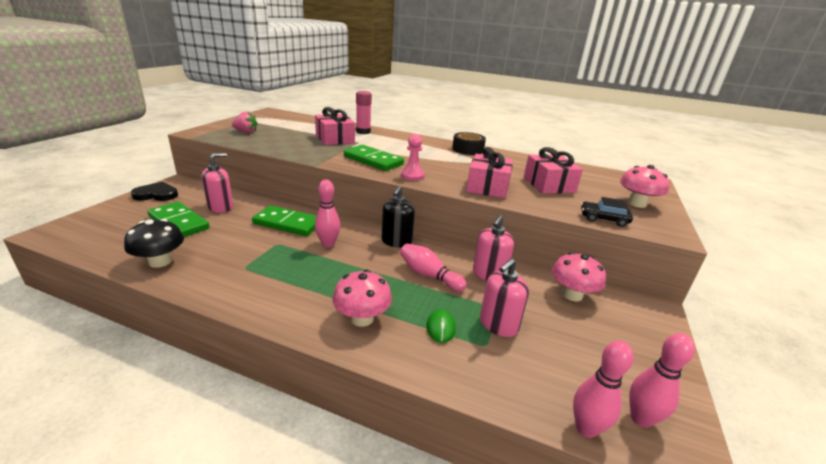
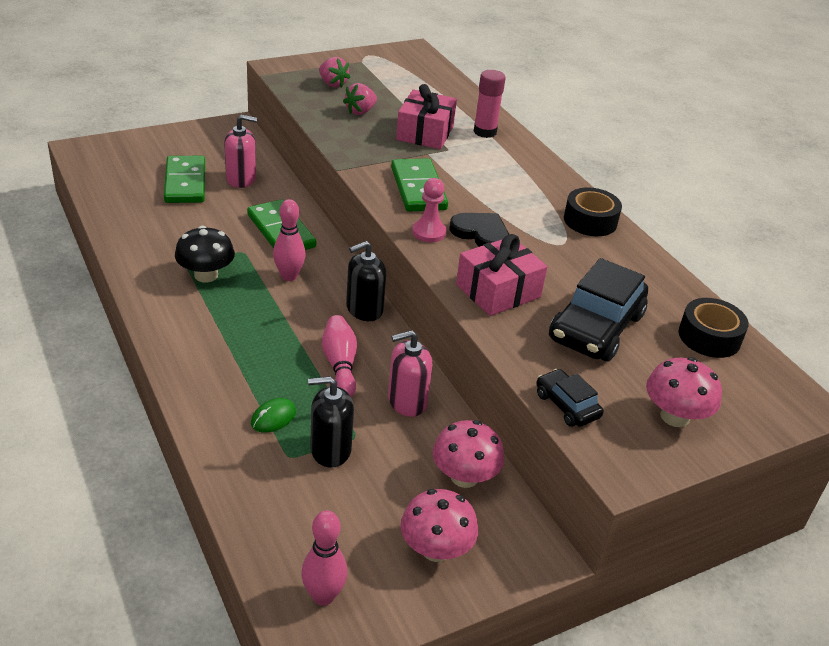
camera: 40 degrees right, 10 degrees up
(156, 194) = (201, 135): black heart -> black heart (481, 233)
(160, 261) = (129, 222): black mushroom -> black mushroom (206, 275)
(283, 139) = (360, 111): none -> pink strawberry
(362, 318) = (220, 368): pink mushroom -> pink mushroom (436, 549)
(498, 325) = (330, 450): pink soap dispenser -> black soap dispenser
(548, 185) = (596, 328): pink gift -> black car
(584, 172) = (709, 337): none -> black tape
(586, 428) = (265, 564): pink bowling pin -> none

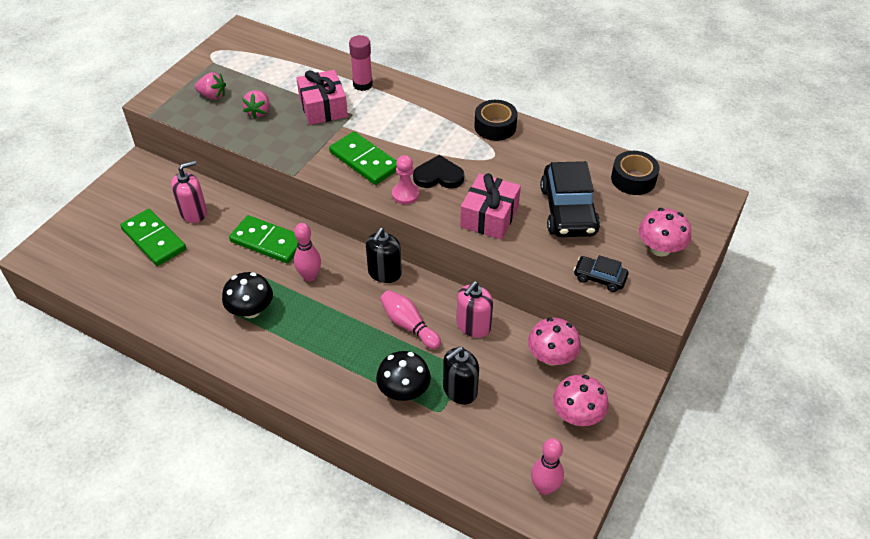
camera: 30 degrees left, 10 degrees up
(273, 417) = (404, 390): green mouse -> black mushroom

